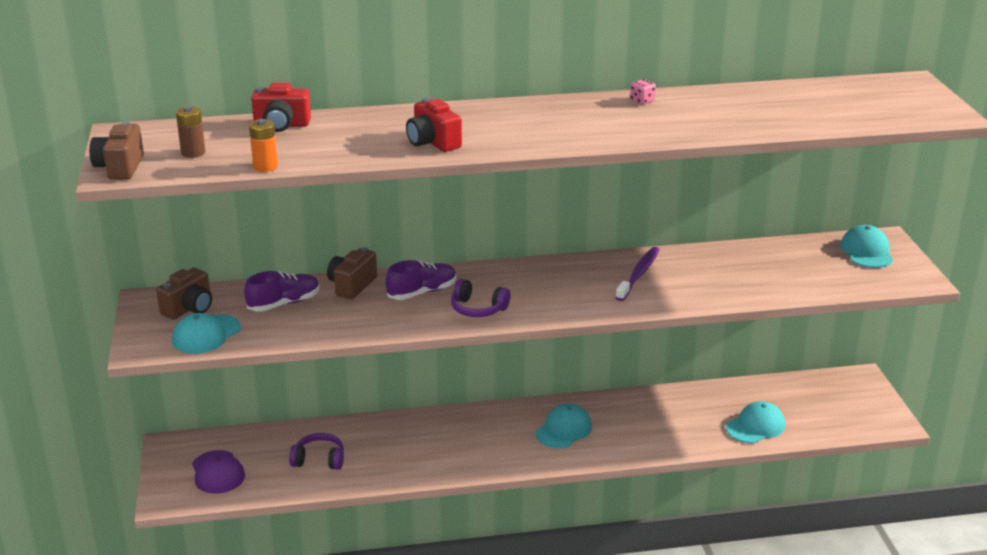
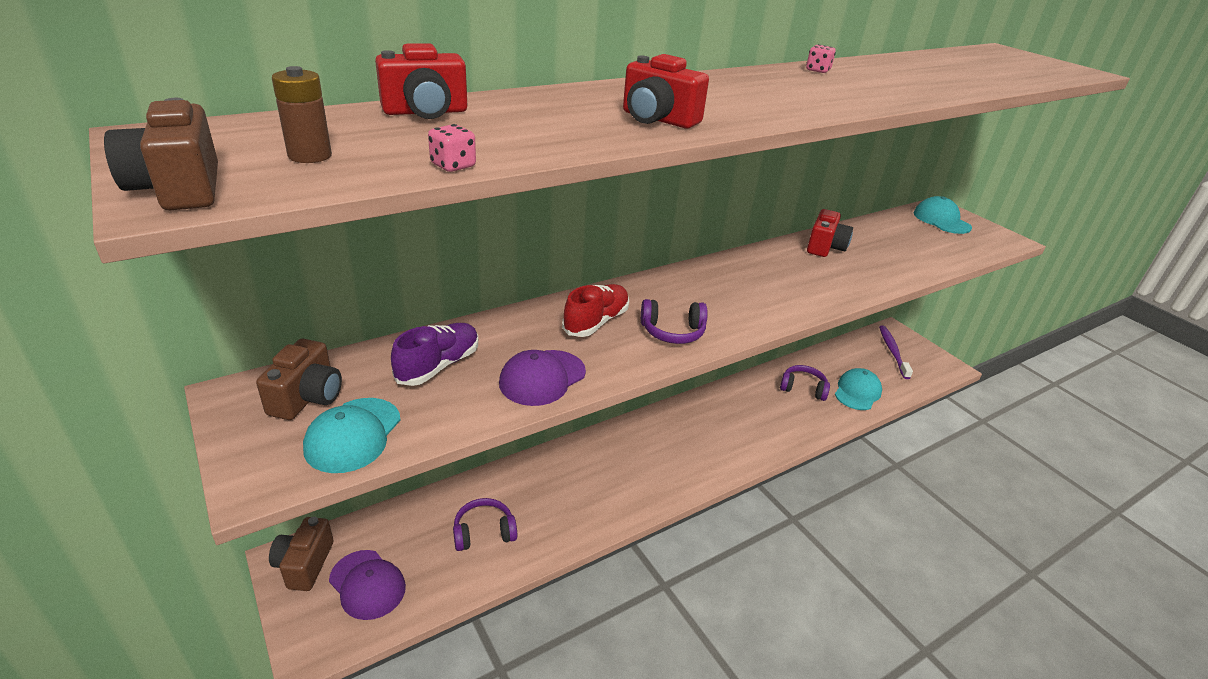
camera: 25 degrees left, 5 degrees up
(265, 167) = (453, 166): orange battery -> pink dice
(351, 323) = (542, 378): none -> purple cap
(352, 286) = (509, 327): brown camera -> brown camera (304, 564)
(422, 292) = (596, 322): purple shoe -> red shoe
(564, 430) = (707, 432): turquoise cap -> none
(638, 274) = (790, 267): purple toothbrush -> purple toothbrush (892, 352)
(696, 261) = (825, 247): none -> red camera
(696, 412) = (803, 388): none -> purple headphones

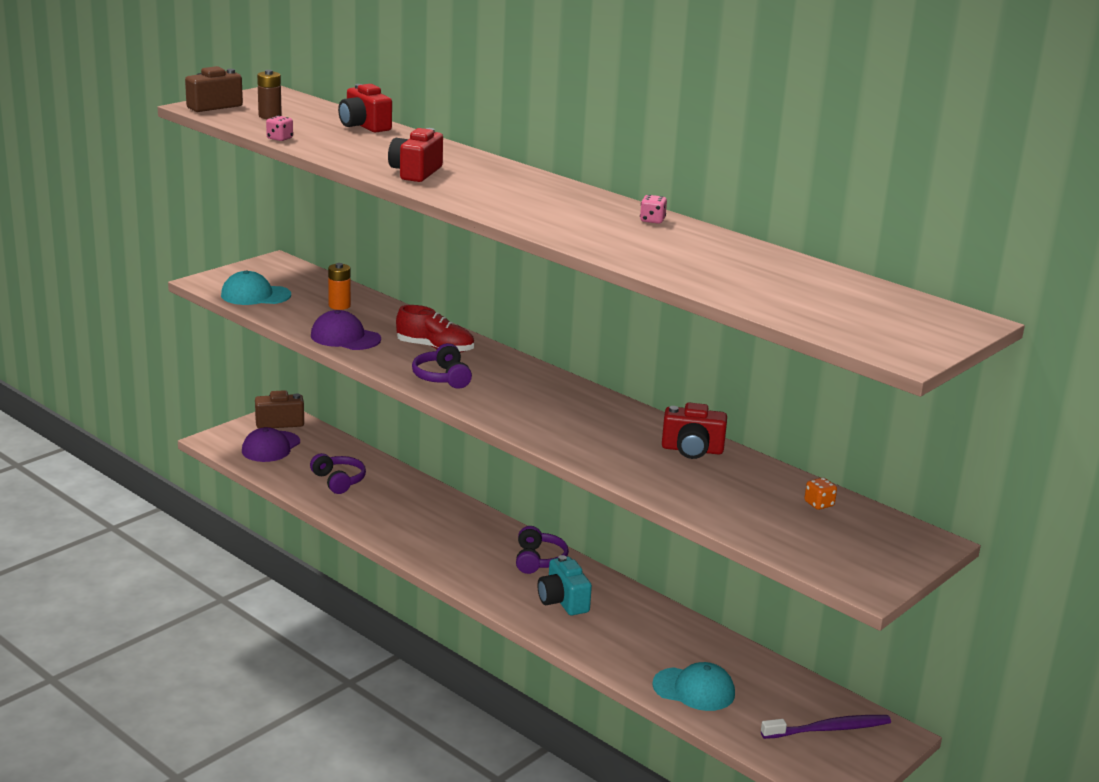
camera: 75 degrees right, 10 degrees down
(307, 397) = (284, 278): brown camera -> none
(438, 366) = (339, 306): purple shoe -> orange battery
(742, 425) = (563, 601): none -> turquoise camera
(803, 388) = (667, 644): purple headphones -> purple headphones (538, 560)
(901, 226) = (819, 504): none -> orange dice
(941, 220) = (877, 537): turquoise cap -> none

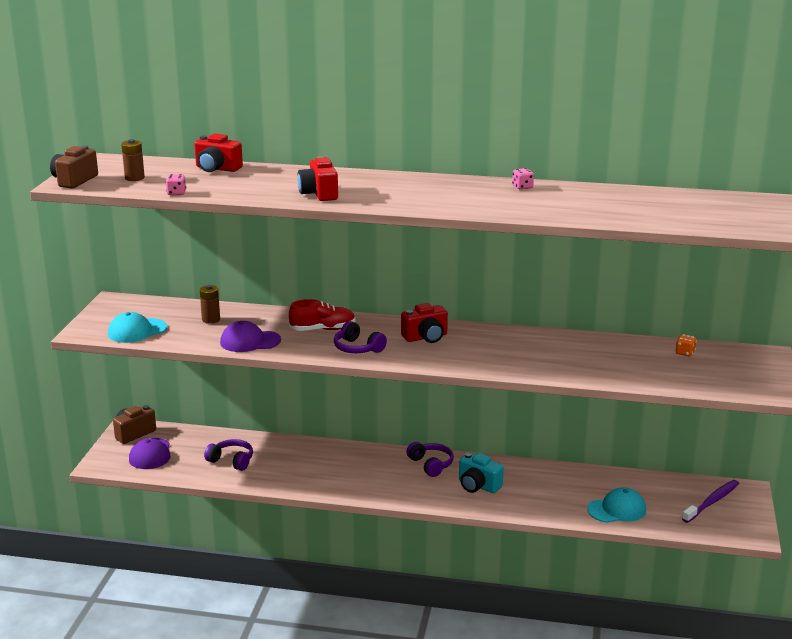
camera: 30 degrees left, 0 degrees up
(339, 306) = (211, 320): orange battery -> brown battery
(692, 450) = (573, 344): red camera -> red camera (426, 337)

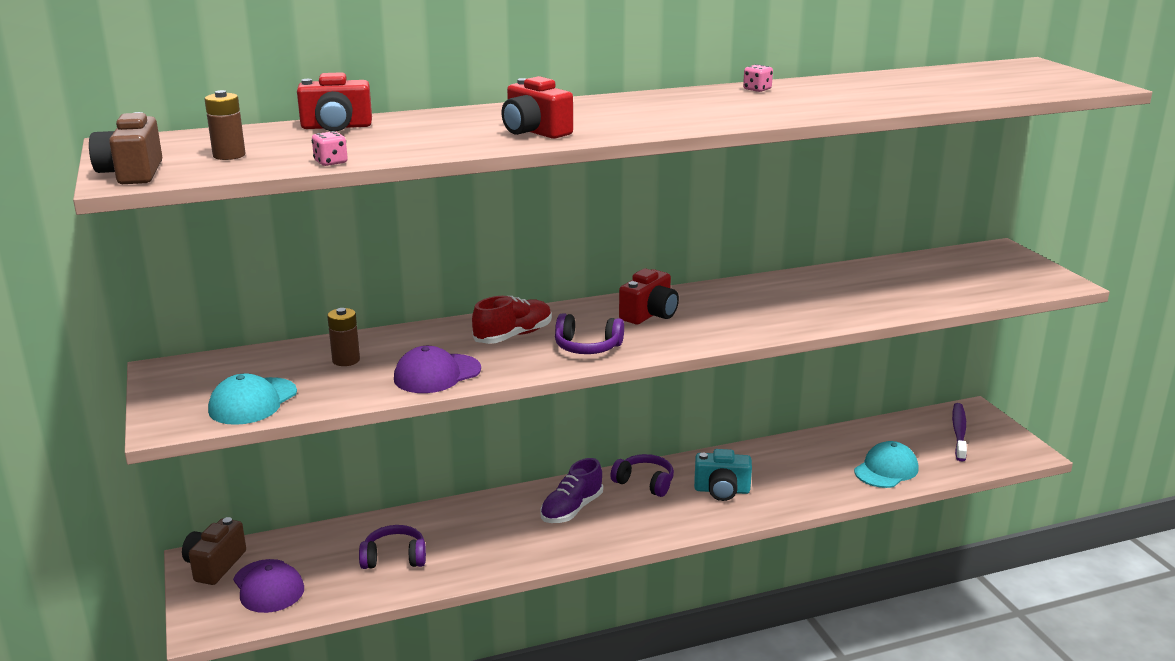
camera: 30 degrees left, 0 degrees up
(365, 466) = (571, 509): none -> purple shoe
(685, 353) = (930, 265): orange dice -> none

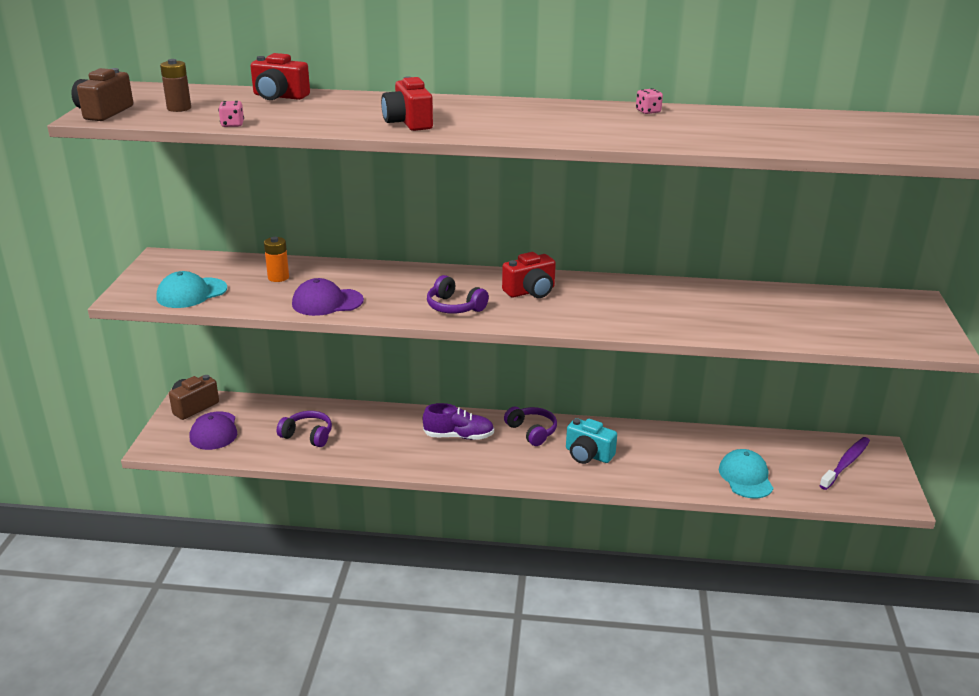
camera: 25 degrees right, 5 degrees up
(346, 360) = (278, 277): brown battery -> orange battery
(513, 336) = (410, 285): red shoe -> none
(571, 509) = (459, 436): purple shoe -> purple shoe turned 150 degrees counterclockwise
(886, 470) = (745, 477): turquoise cap -> turquoise cap turned 75 degrees counterclockwise

